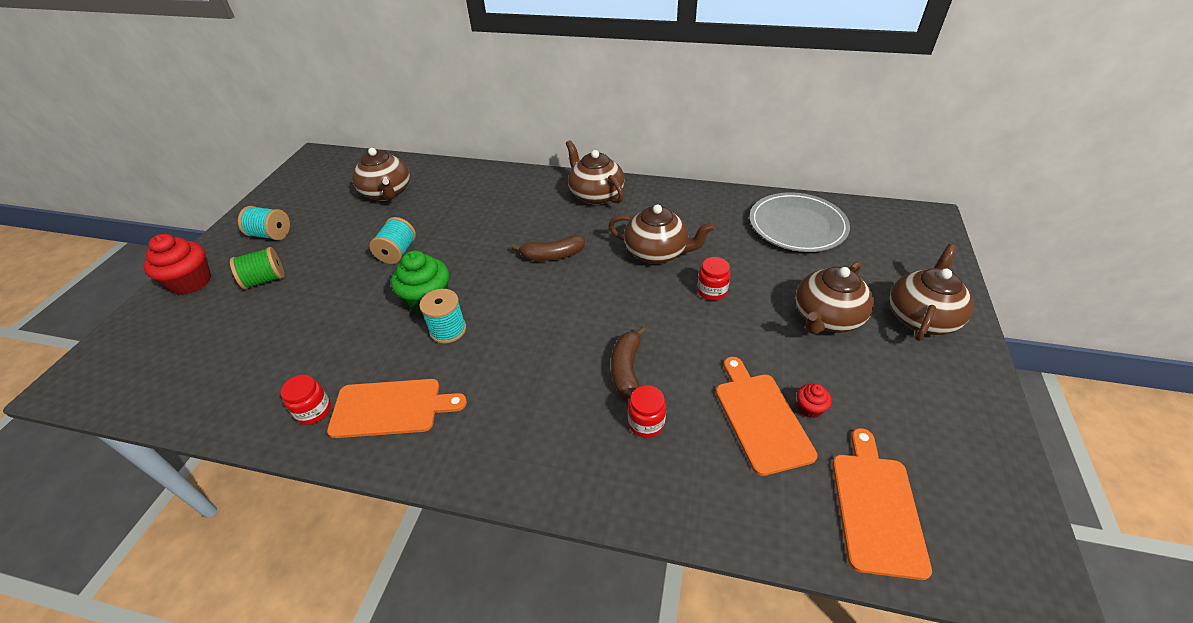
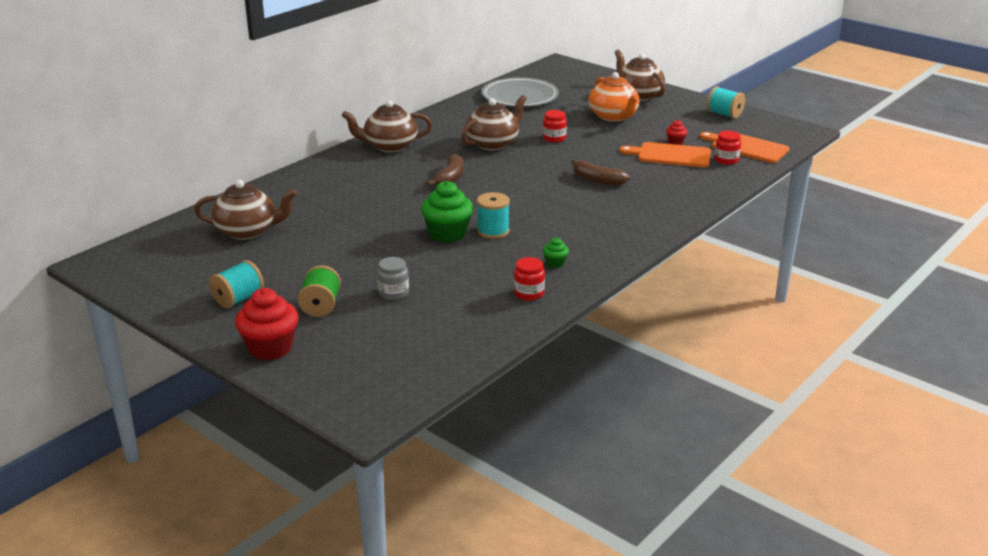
camera: 65 degrees left, 15 degrees down
(296, 312) = (393, 293): none -> grey jar
(391, 408) = (555, 263): orange cutting board -> green cupcake
(397, 252) = (361, 238): turquoise spool -> turquoise spool (724, 114)
(646, 423) = (646, 185): red jar -> red jar (726, 160)
(826, 318) = (613, 116): brown teapot -> orange teapot

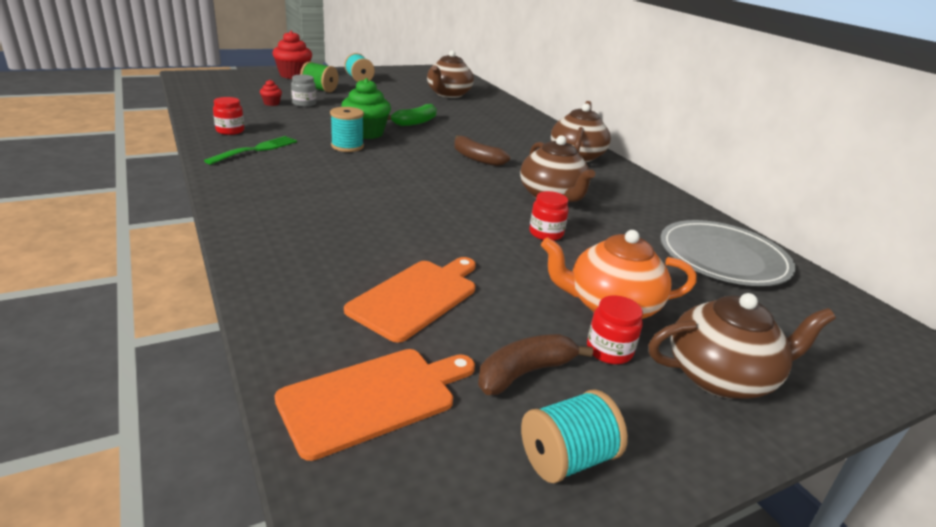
camera: 110 degrees right, 0 degrees up
(383, 222) = (415, 122): none -> green banana
(555, 263) = (256, 150): green cupcake -> green fork
(597, 180) = (394, 218): brown banana -> brown banana (525, 373)
(675, 142) = (463, 323): red cupcake -> red cupcake (271, 103)
(726, 160) = (345, 343): red jar -> red jar (609, 351)

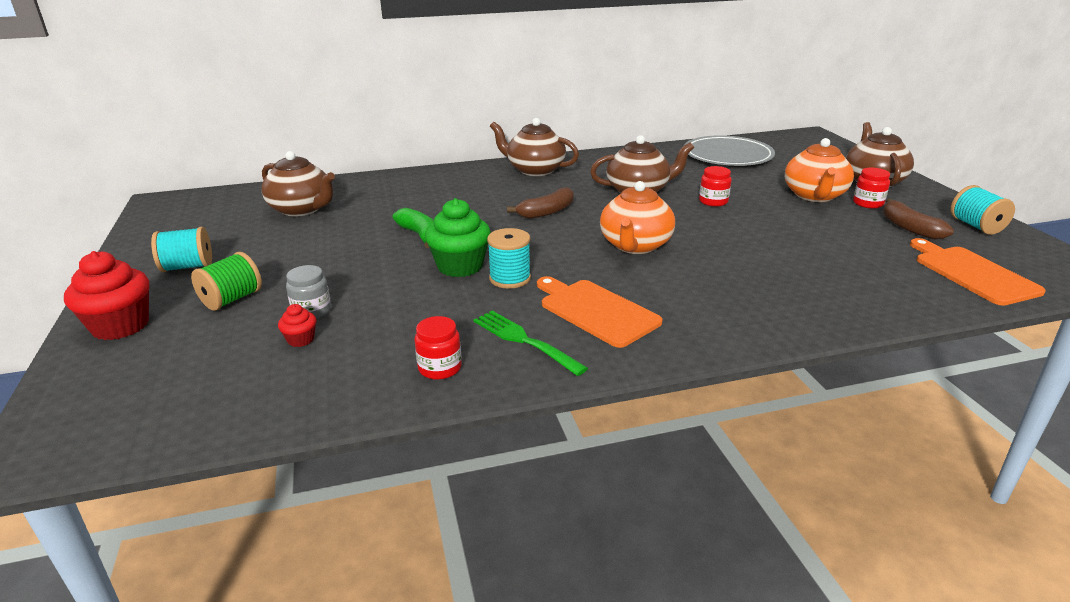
camera: 75 degrees left, 0 degrees up
(415, 189) = (635, 245): none -> orange teapot
(416, 297) = (842, 255): orange cutting board -> orange cutting board (596, 311)

